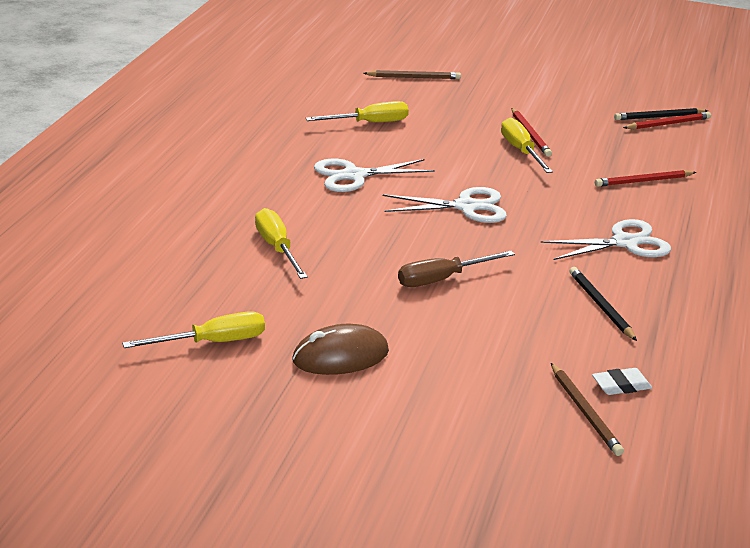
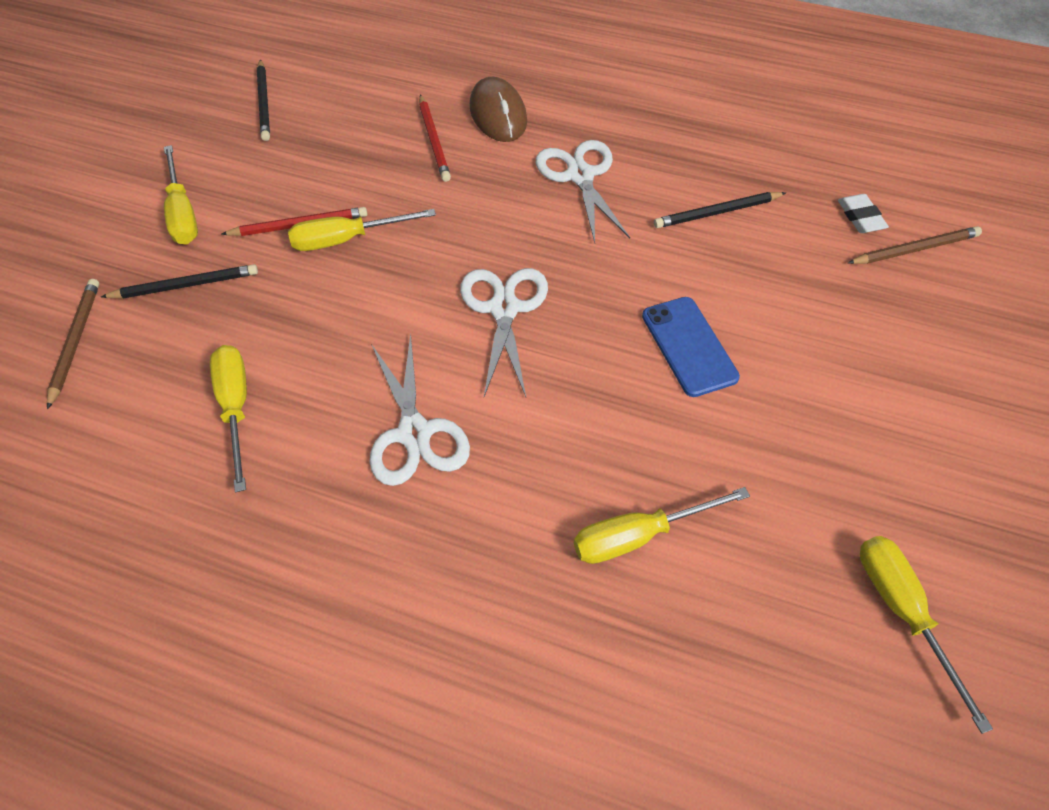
camera: 85 degrees left, 25 degrees up
(340, 356) = (887, 458): brown mouse -> brown mouse (498, 114)
(442, 279) = (689, 346): brown screwdriver -> blue phone
(465, 103) = (185, 285): none -> black pencil
(530, 98) = (183, 213): none -> yellow screwdriver
(668, 124) = (284, 98): red pencil -> none

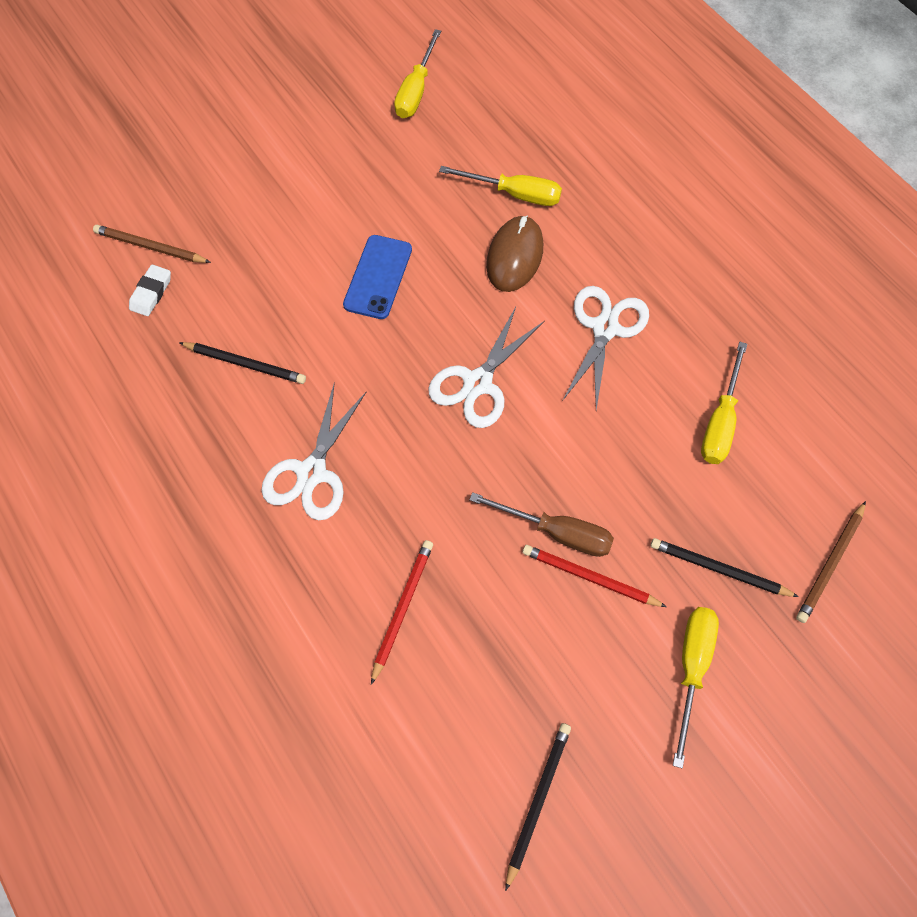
camera: 145 degrees left, 10 degrees up
(347, 239) = (557, 532): yellow screwdriver -> brown screwdriver
(498, 114) = (316, 603): brown mouse -> brown mouse (514, 256)

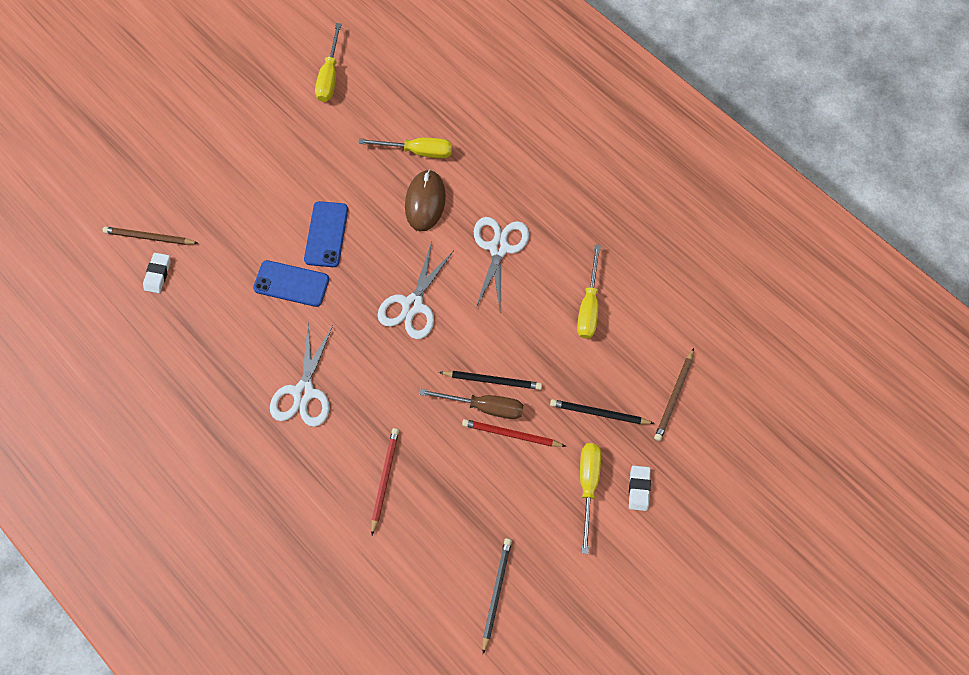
camera: 10 degrees left, 5 degrees up
(245, 364) = (240, 318): black pencil -> black pencil (492, 380)
(321, 331) = (291, 283): none -> blue phone
(766, 686) = (638, 488): none -> white eraser

